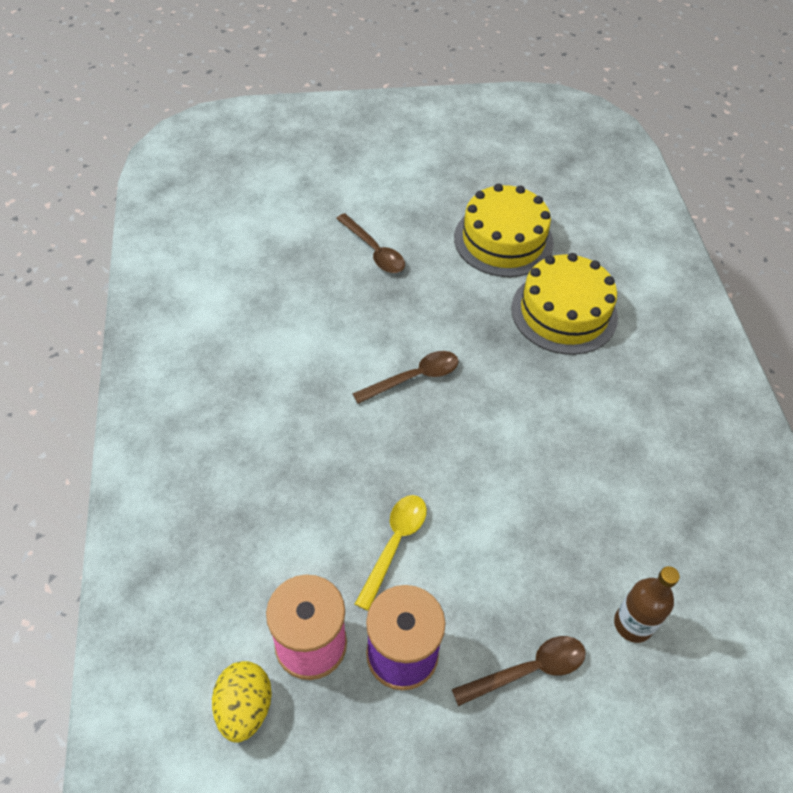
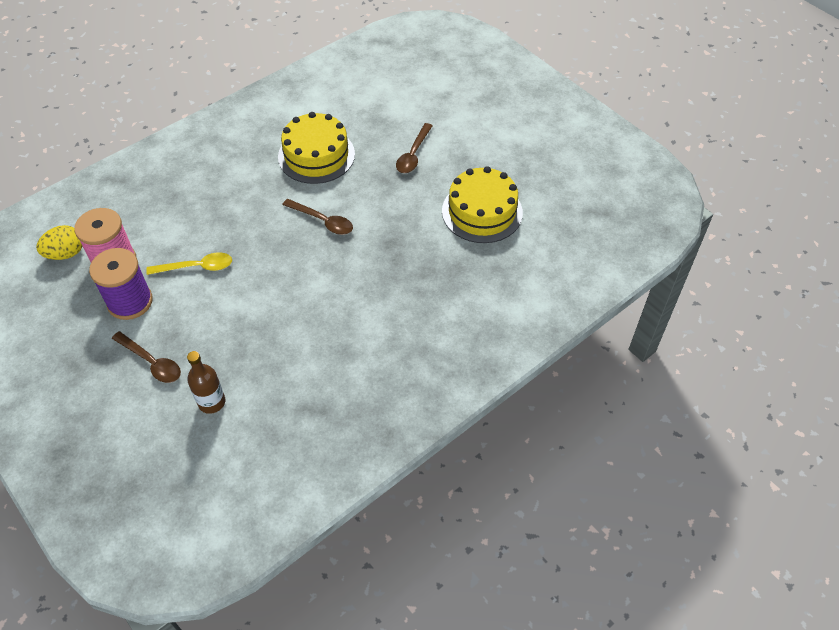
camera: 60 degrees right, 0 degrees up
(564, 312) = (441, 271): yellow cake -> yellow cake (316, 155)

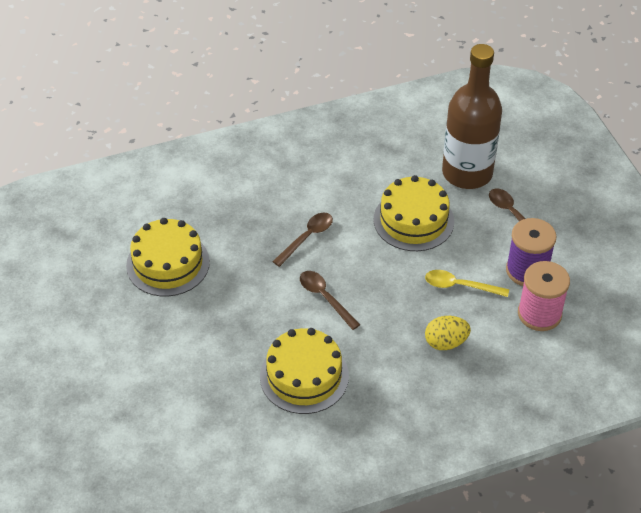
camera: 160 degrees left, 5 degrees down
(66, 253) = (588, 336): yellow egg -> yellow egg (445, 342)
(211, 402) = (467, 173): brown bottle -> brown bottle, size x2.22
(260, 324) = (413, 220): none -> yellow cake
(413, 154) = (200, 346): brown spoon -> brown spoon (307, 238)

